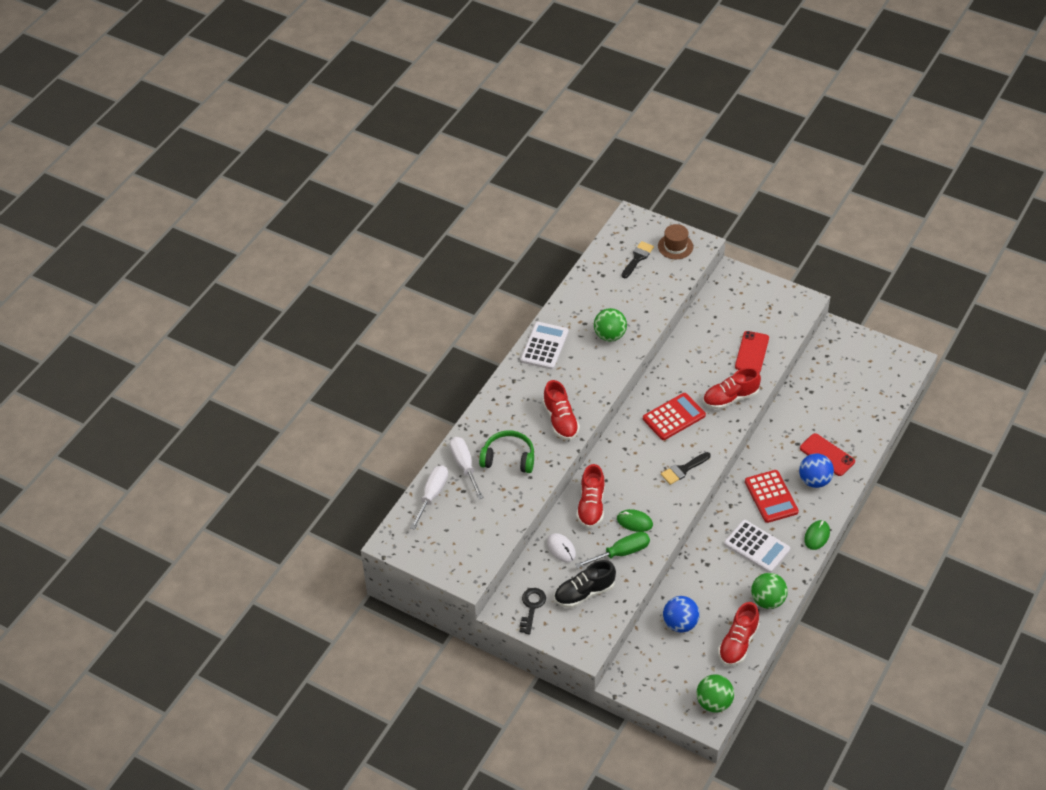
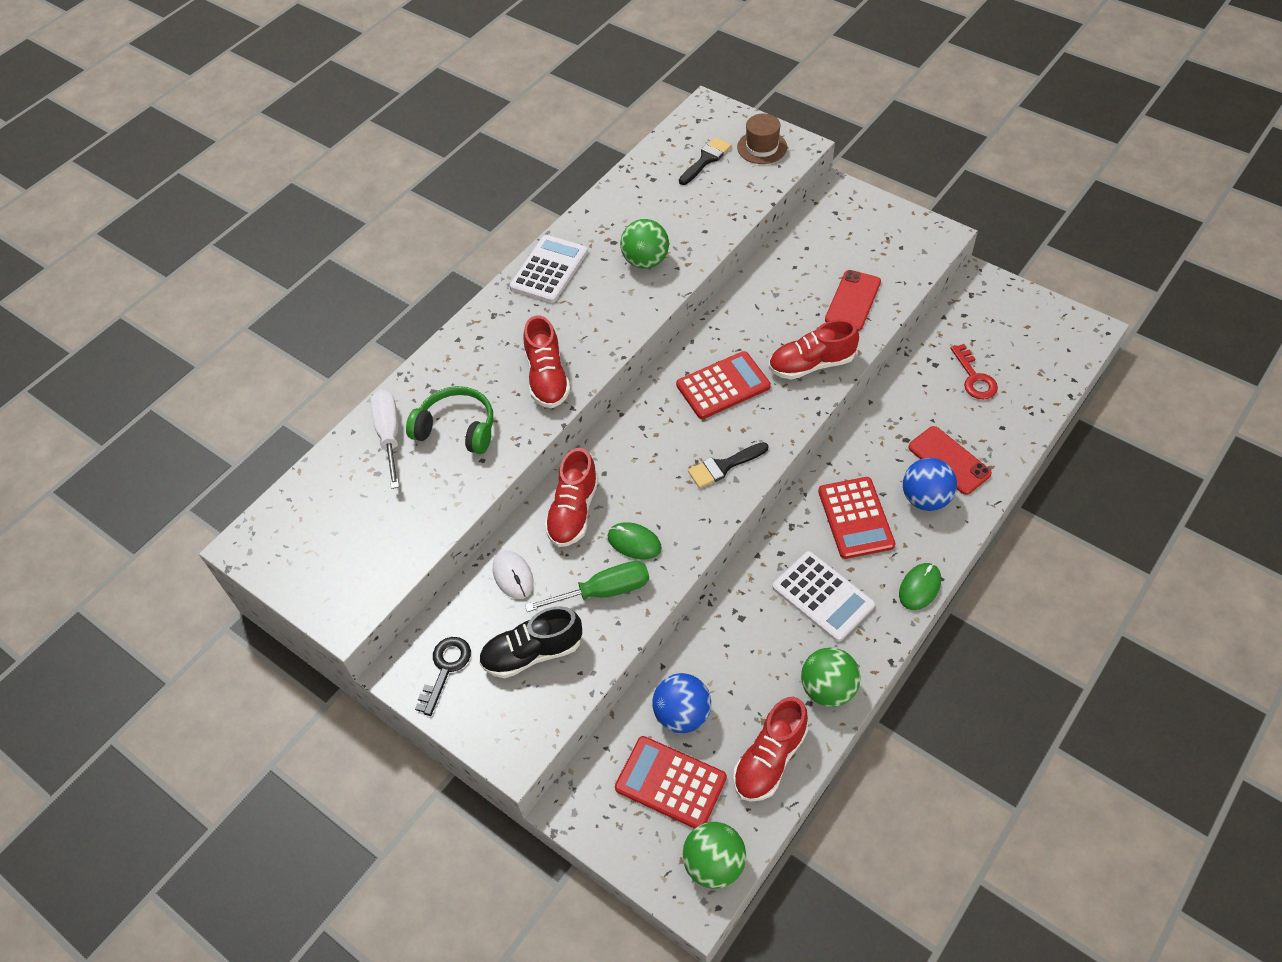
camera: 10 degrees right, 5 degrees up
(432, 495) = (329, 476): white screwdriver -> none
(680, 662) = (670, 783): none -> red calculator
(838, 399) = (974, 377): none -> red key

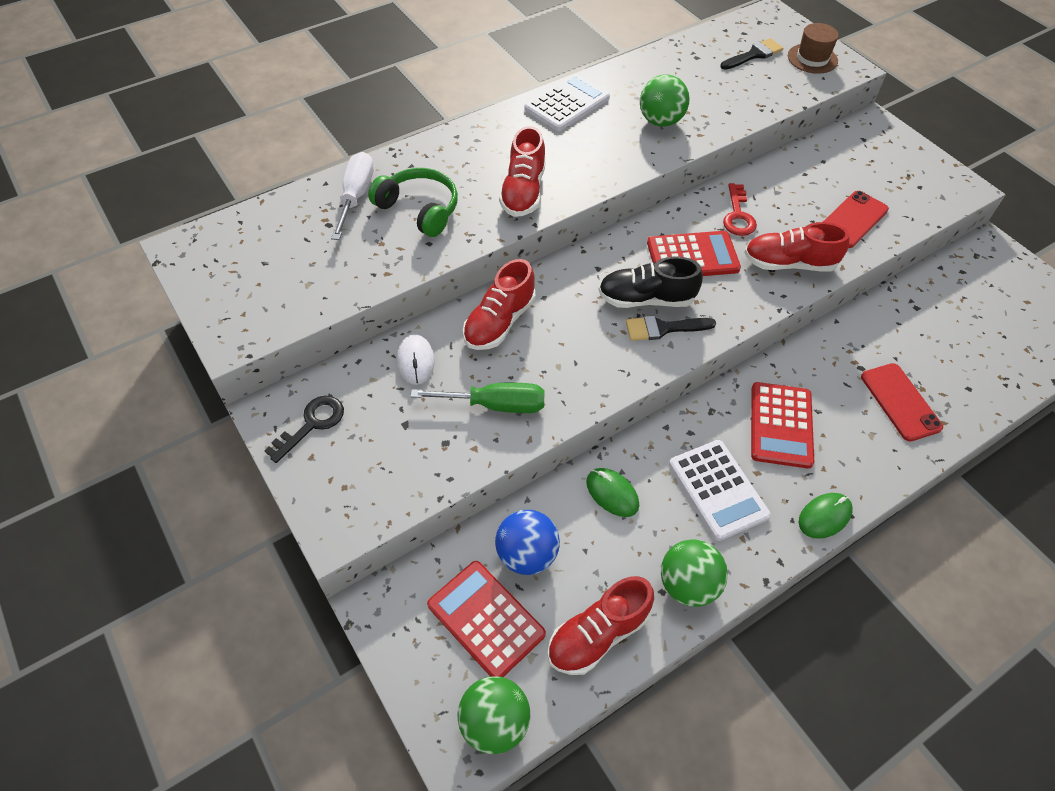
camera: 15 degrees right, 0 degrees up
(532, 653) = (400, 439): black shoe -> black shoe (646, 299)
(634, 542) = (545, 369): green mouse -> green mouse (612, 493)
(925, 498) = (862, 430): blue ball -> none
(974, 377) = (954, 332): red key -> red key (738, 215)

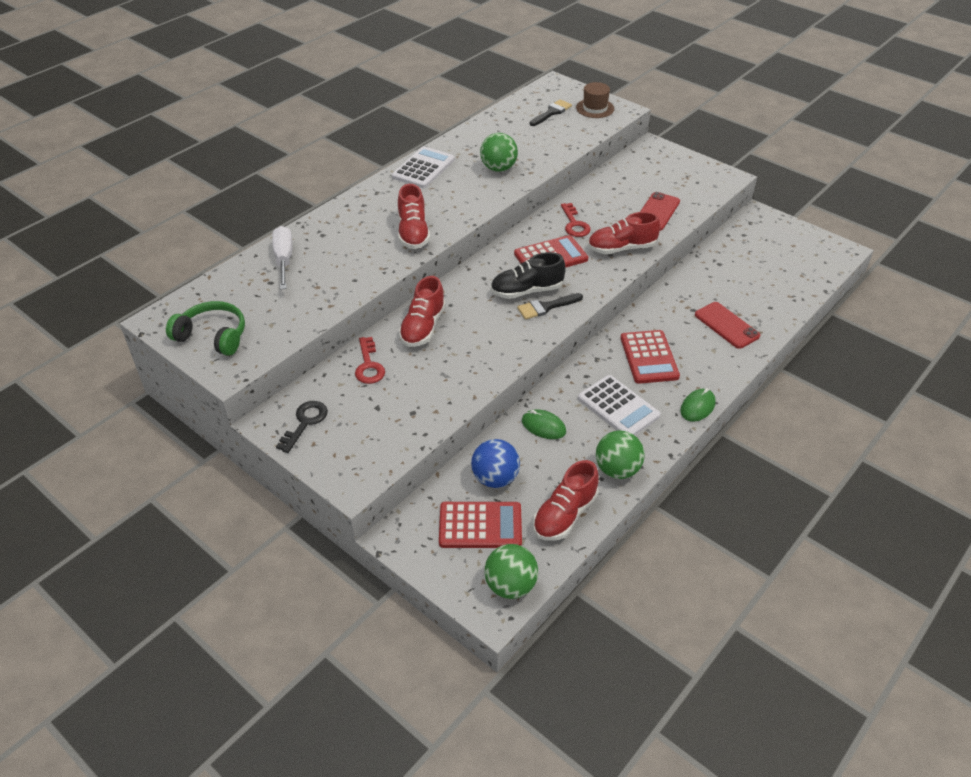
camera: 15 degrees left, 10 degrees down
(415, 361) = (369, 365): white mouse -> red key
(419, 209) = (338, 259): green headphones -> green headphones (213, 336)
(485, 619) = (480, 525): red calculator -> red calculator turned 150 degrees clockwise
(495, 405) = (441, 381): green screwdriver -> none

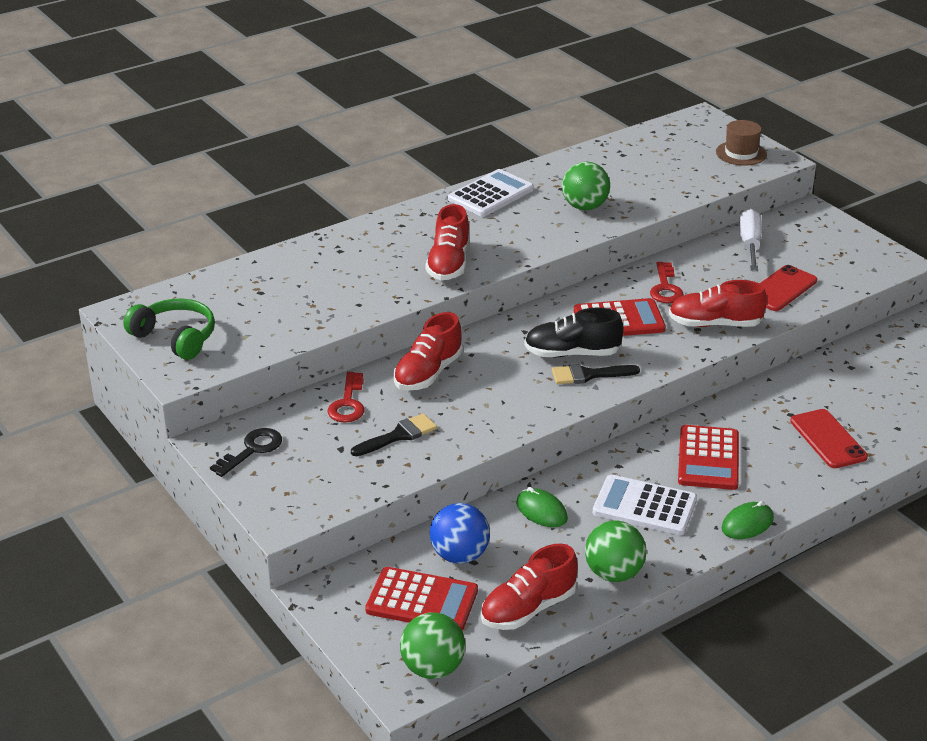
camera: 15 degrees right, 10 degrees down
(284, 259) = (285, 270): white screwdriver -> white screwdriver (750, 245)
(551, 112) = (681, 151): black brush -> black brush (398, 435)
(618, 407) = (644, 506): white calculator -> white calculator turned 135 degrees clockwise

